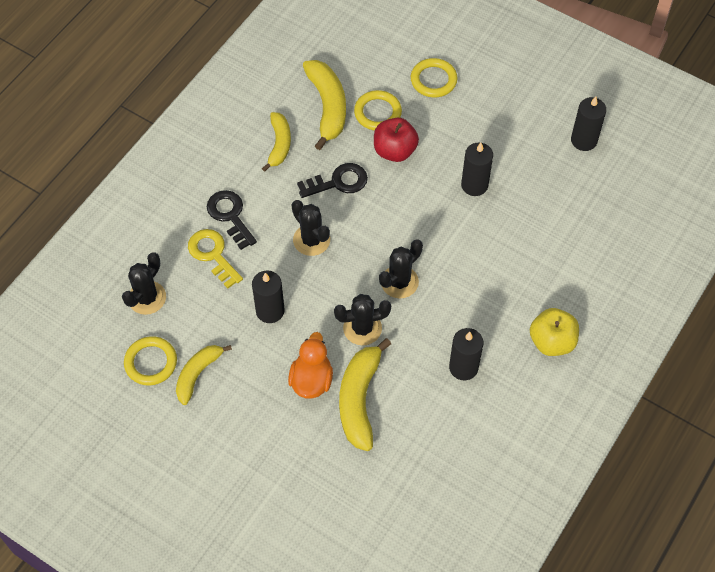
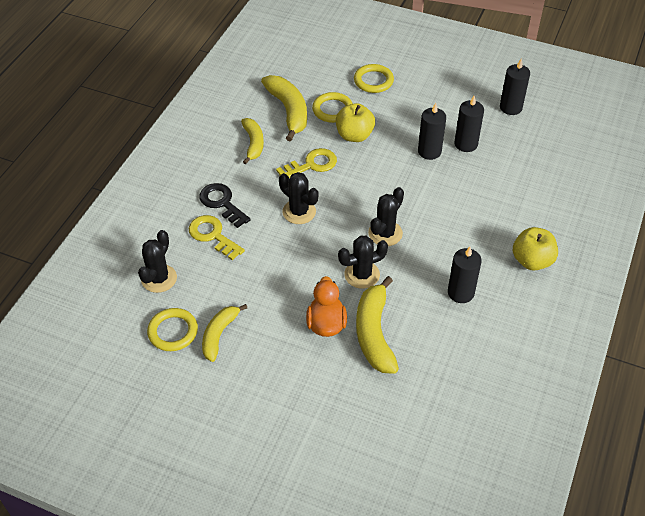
camera: 10 degrees left, 10 degrees down
(270, 311) = (275, 273): black candle -> black candle (466, 144)
(338, 182) = (311, 165): black key -> yellow key
(394, 151) = (354, 135): red apple -> yellow apple

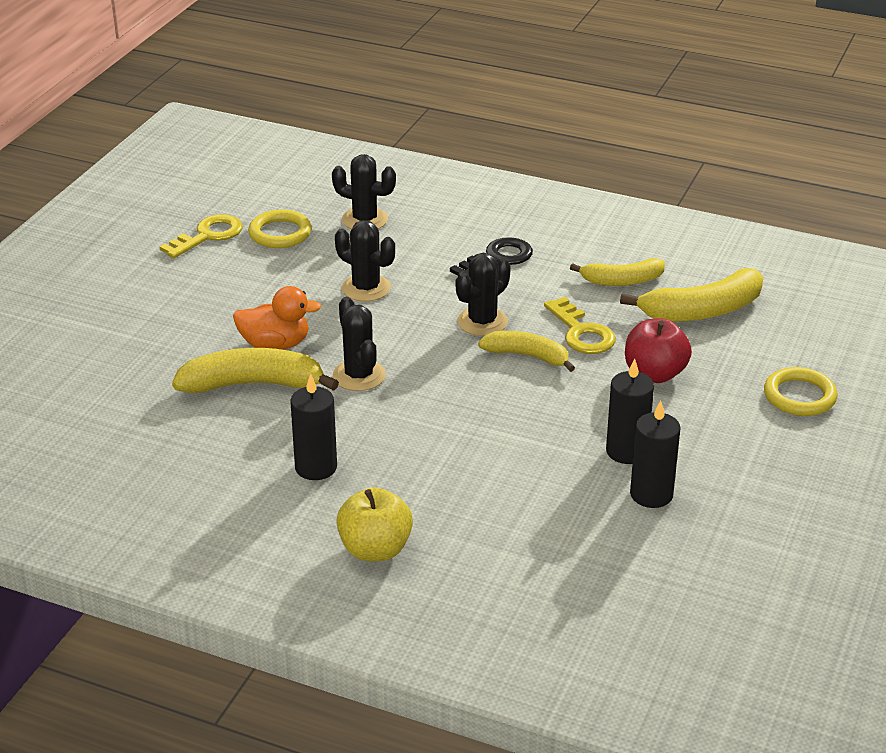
camera: 90 degrees right, 15 degrees down
(213, 235) = (437, 254): yellow key -> yellow key (208, 236)
(219, 335) = (270, 265): yellow banana -> yellow banana (527, 356)
(332, 110) = (713, 353): yellow ring -> none
(354, 135) = (654, 374): yellow apple -> red apple
(385, 233) = (439, 399): black cactus -> black cactus (366, 288)
(510, 107) = (763, 559): black candle -> none

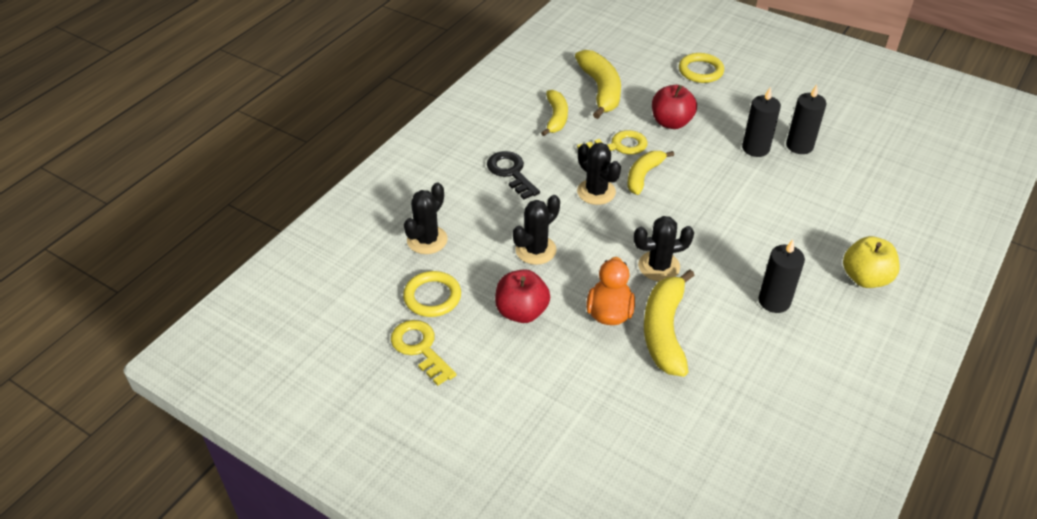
camera: 80 degrees left, 10 degrees up
(267, 288) = (521, 312): none -> red apple

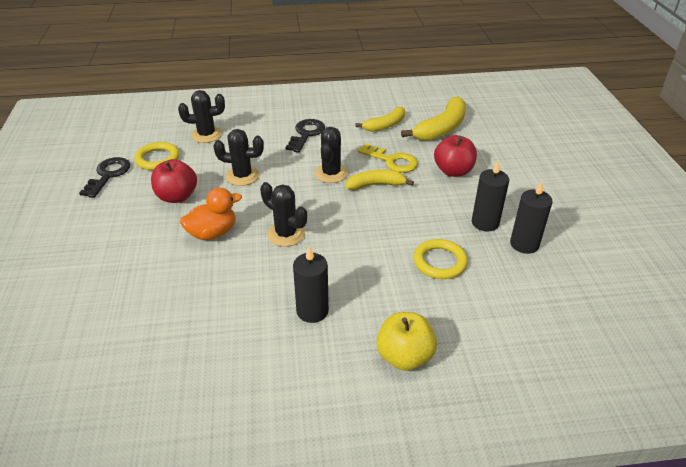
camera: 50 degrees right, 5 degrees down
(420, 348) = (108, 175): yellow key -> black key
(664, 331) = (219, 266): yellow banana -> none
(700, 71) = (535, 158): yellow ring -> yellow ring (439, 262)

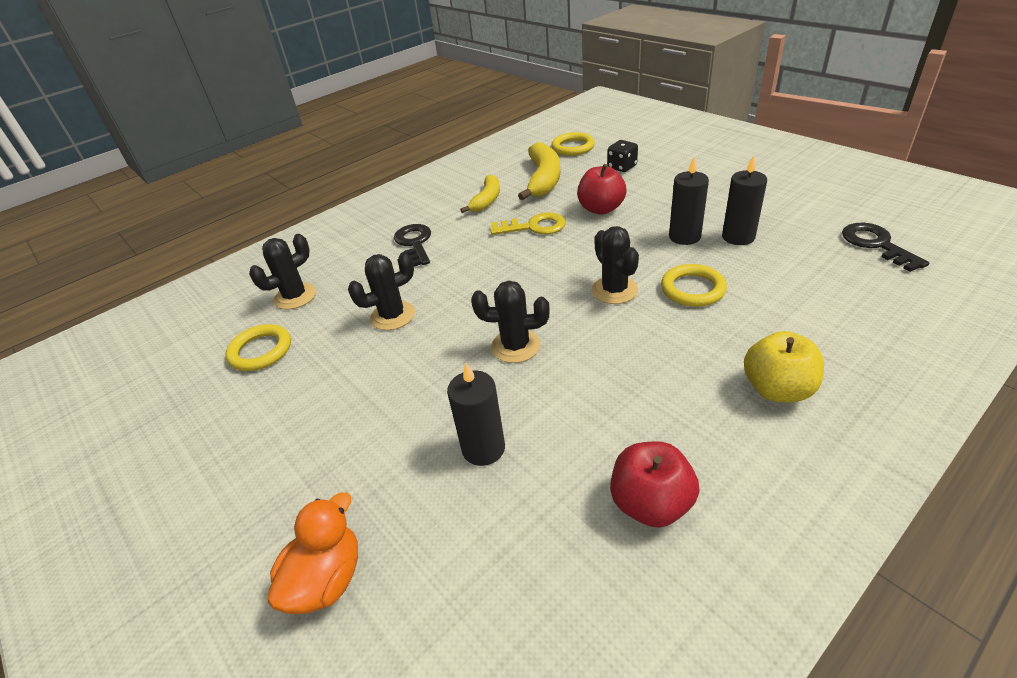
camera: 30 degrees left, 0 degrees up
(108, 175) = (210, 403): black key -> black key (876, 244)
(177, 196) = (337, 377): red apple -> red apple (651, 503)
(213, 233) = (431, 391): orange duck -> orange duck (326, 579)
(312, 311) = (640, 403): black candle -> black candle (483, 448)
(331, 173) = (488, 266): black cactus -> black cactus (614, 290)
(376, 185) = (546, 254): yellow banana -> none
(495, 112) = (573, 147): none -> yellow ring
(511, 146) = (622, 167): none -> black dice

